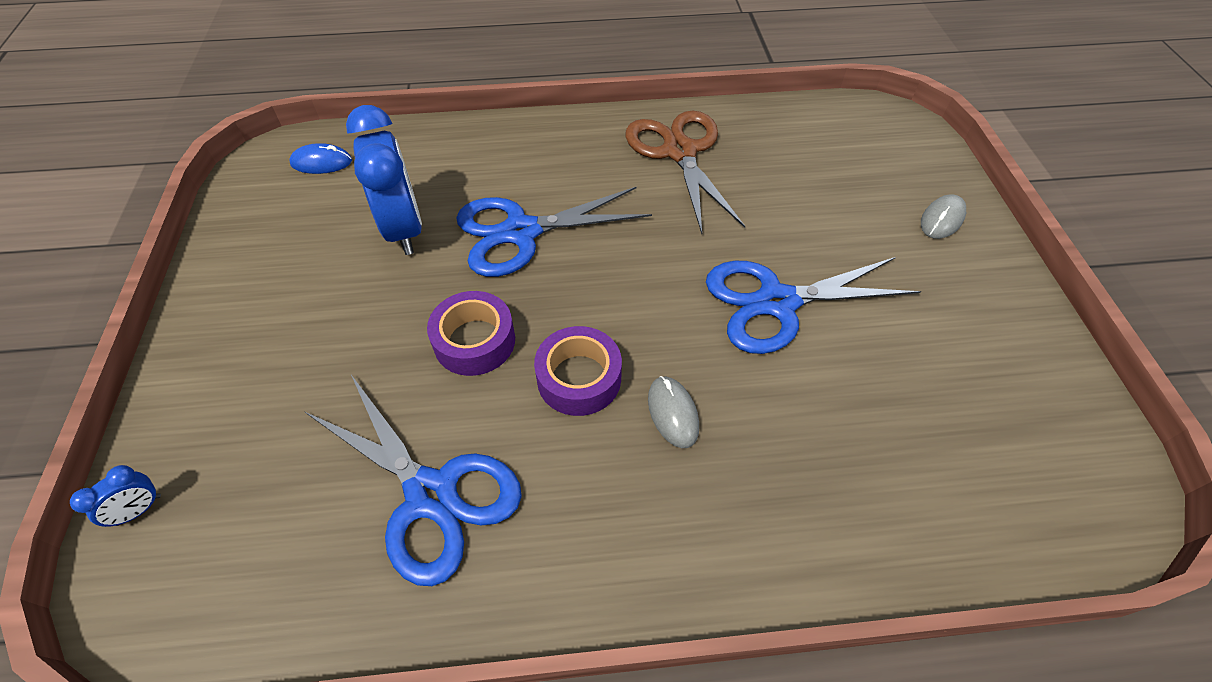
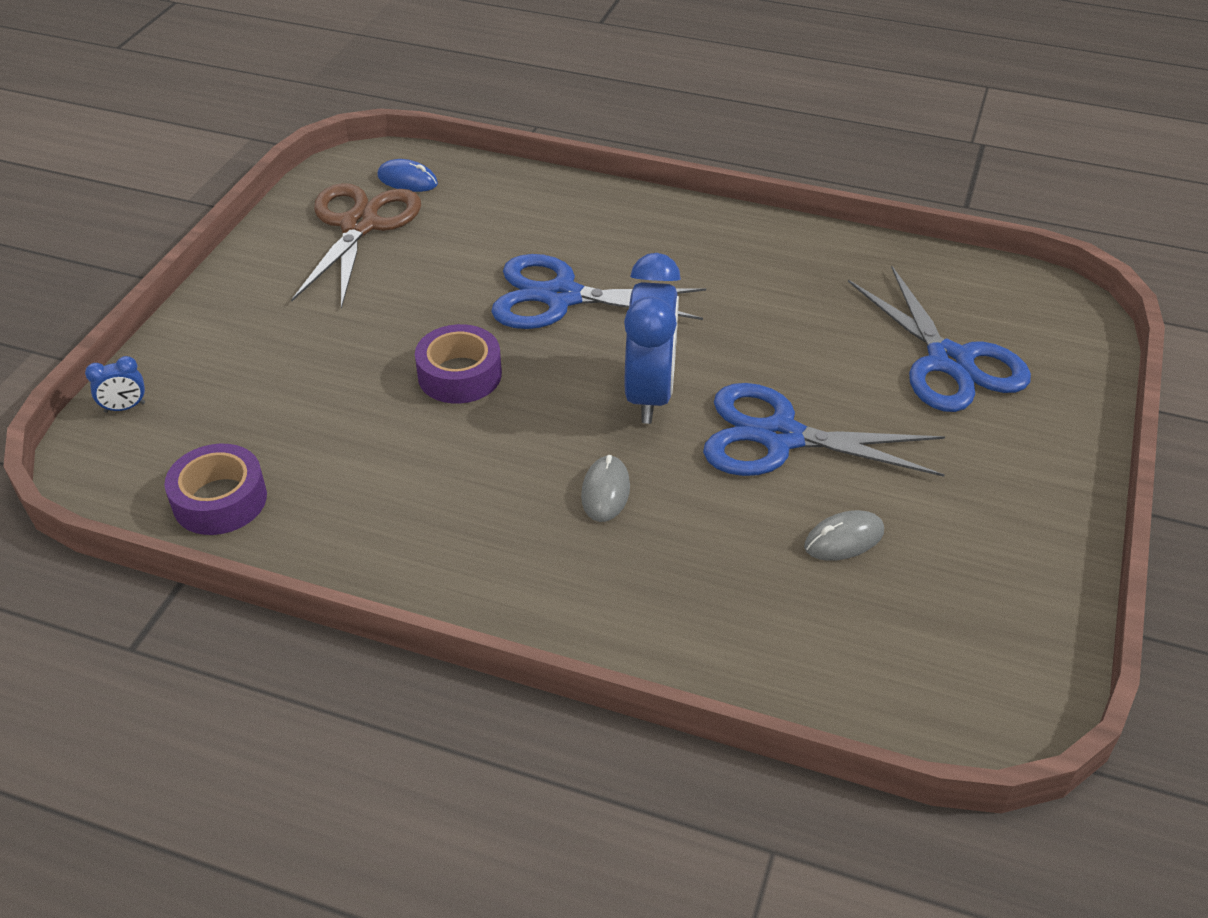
camera: 25 degrees right, 10 degrees down
(404, 229) = (451, 261): blue clock -> blue clock (649, 394)
(431, 494) = (353, 477): blue scissors -> blue scissors (949, 361)
(579, 378) = (536, 435): purple tape -> purple tape (220, 500)
(679, 152) = (780, 269): brown scissors -> brown scissors (359, 225)
(942, 219) = (1036, 420): grey mouse -> grey mouse (844, 539)

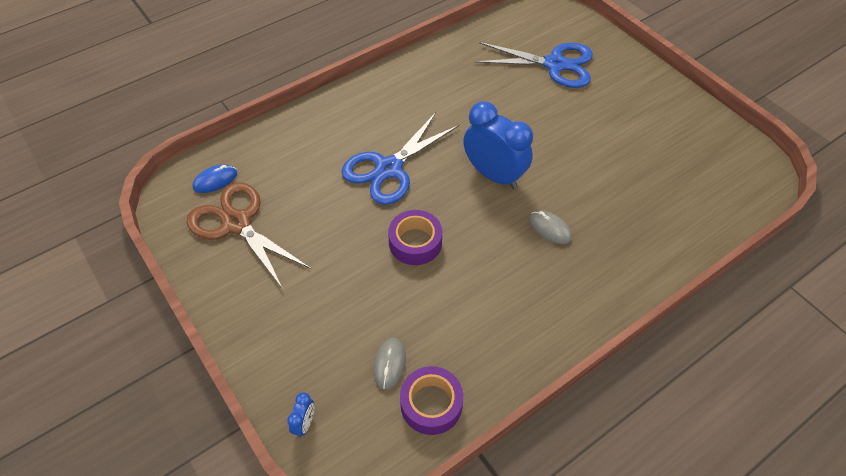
camera: 55 degrees left, 10 degrees up
(780, 437) = (560, 146): blue scissors -> none
(844, 539) = (639, 163): grey mouse -> grey mouse (389, 364)

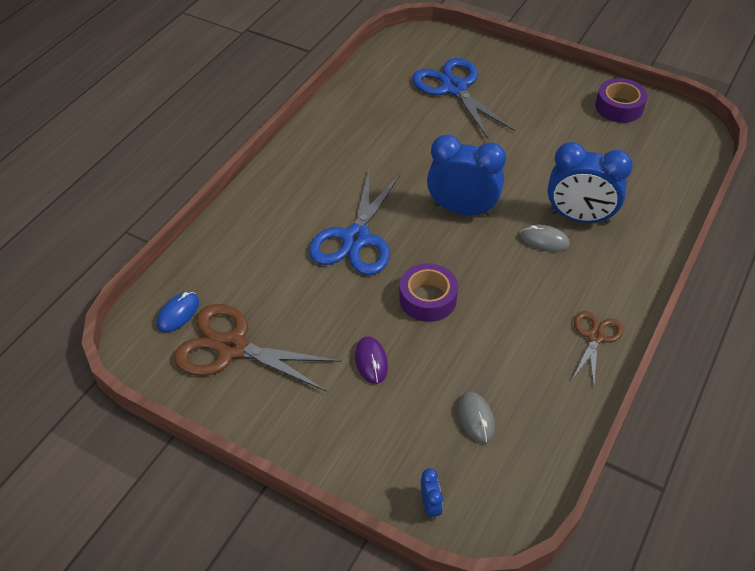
camera: 25 degrees left, 5 degrees down
(335, 278) = (371, 361): none -> purple mouse
(431, 404) = (537, 437): purple tape -> purple tape (619, 107)
(541, 335) = (595, 337): none -> brown scissors
(555, 64) = (454, 88): blue scissors -> blue scissors turned 105 degrees counterclockwise
(595, 219) = (579, 217): none -> blue clock

